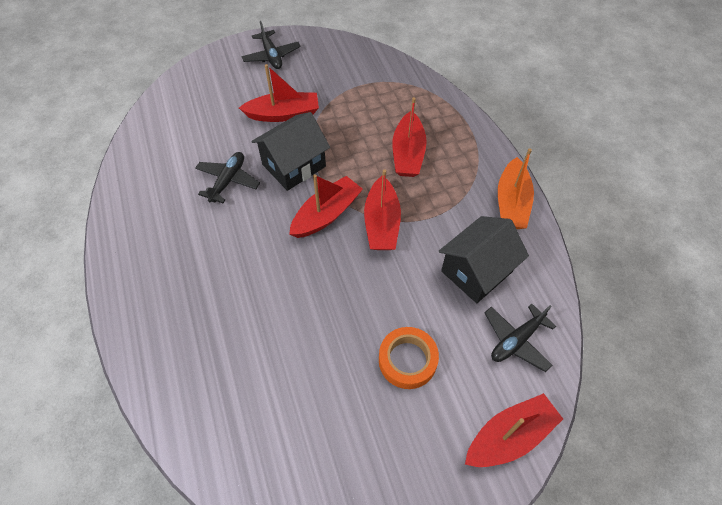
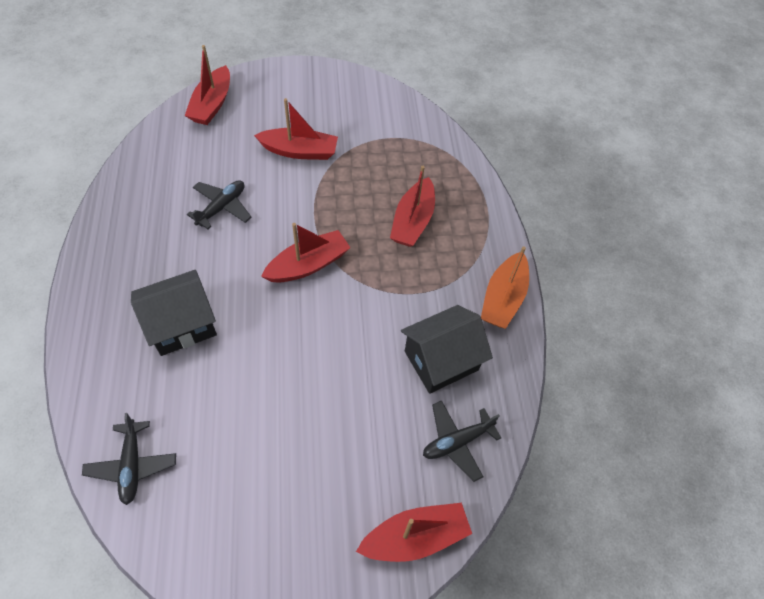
camera: 10 degrees right, 0 degrees up
(271, 56) = (308, 87): black plane -> black plane (132, 465)
(294, 165) = (292, 207): black house -> black house (181, 325)
(382, 223) = (361, 287): red boat -> red boat (212, 104)
(407, 360) = (339, 433): orange tape -> none

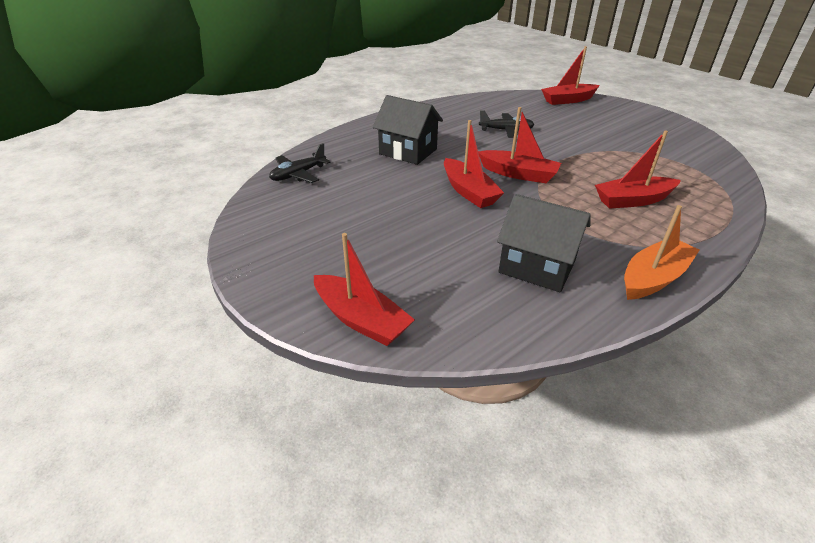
camera: 60 degrees right, 20 degrees down
(299, 151) = (595, 136): red boat -> red boat (468, 191)
(457, 442) = (475, 308): black plane -> none
(503, 298) = (653, 278): orange boat -> orange boat turned 150 degrees clockwise

